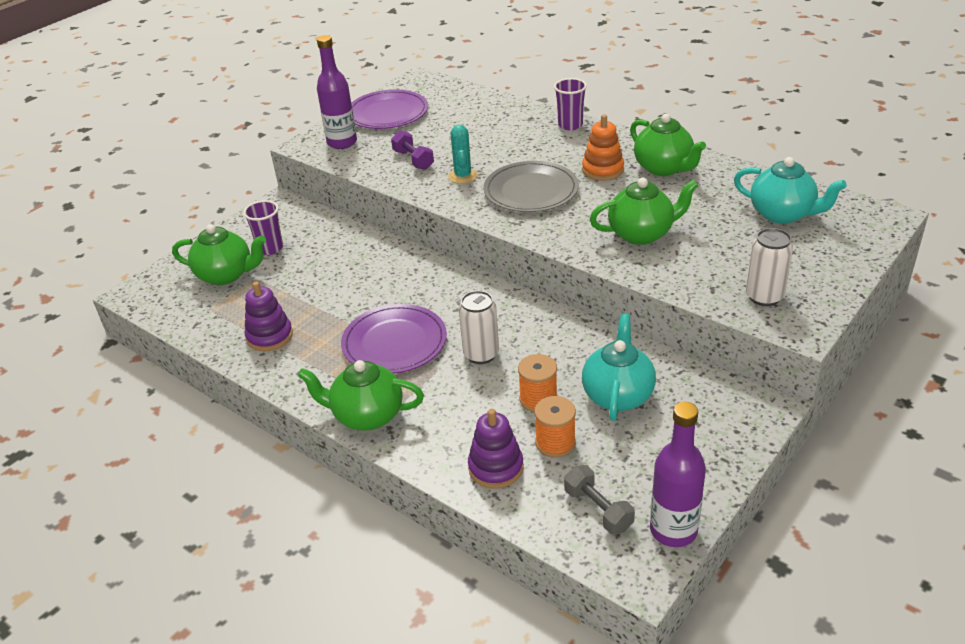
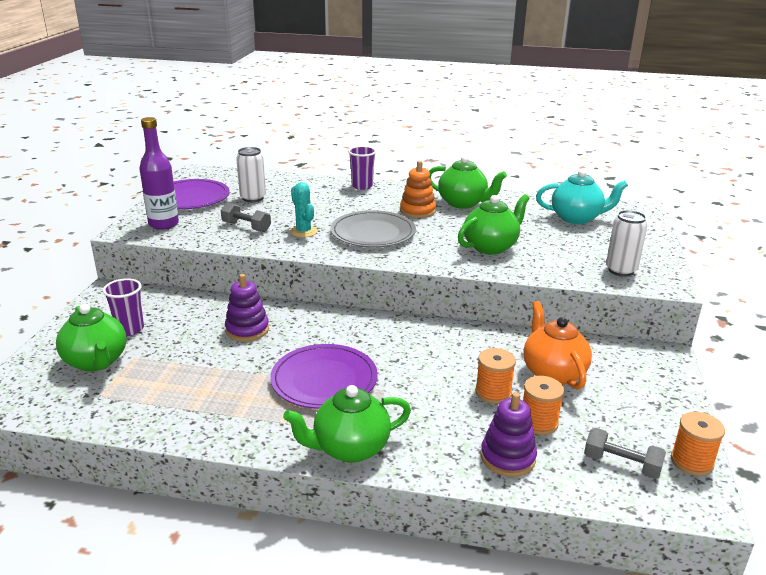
camera: 30 degrees left, 10 degrees down
(226, 275) = (96, 361): green teapot -> green teapot turned 75 degrees clockwise
(269, 336) = (189, 405): purple stacking toy -> purple stacking toy (247, 330)
(413, 160) = (246, 227): purple dumbbell -> grey dumbbell
(481, 354) = (412, 370): white can -> white can (253, 198)
(618, 395) = (553, 373): turquoise teapot -> orange teapot
(673, 530) = (691, 461): purple bottle -> orange spool

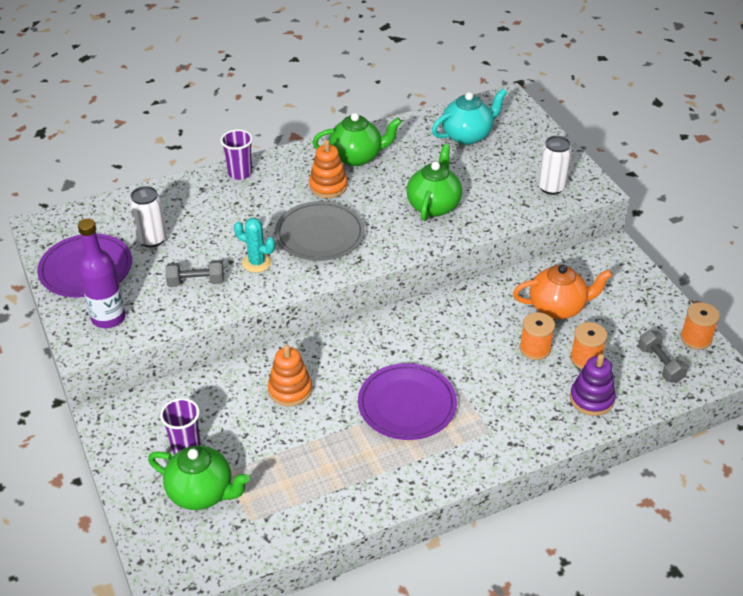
camera: 35 degrees left, 15 degrees up
(247, 330) = (290, 390): purple stacking toy -> orange stacking toy
(350, 448) = (487, 452): green teapot -> none
(553, 373) = (558, 308): orange teapot -> orange teapot turned 135 degrees clockwise
(621, 464) = (660, 364): grey dumbbell -> grey dumbbell turned 75 degrees clockwise

